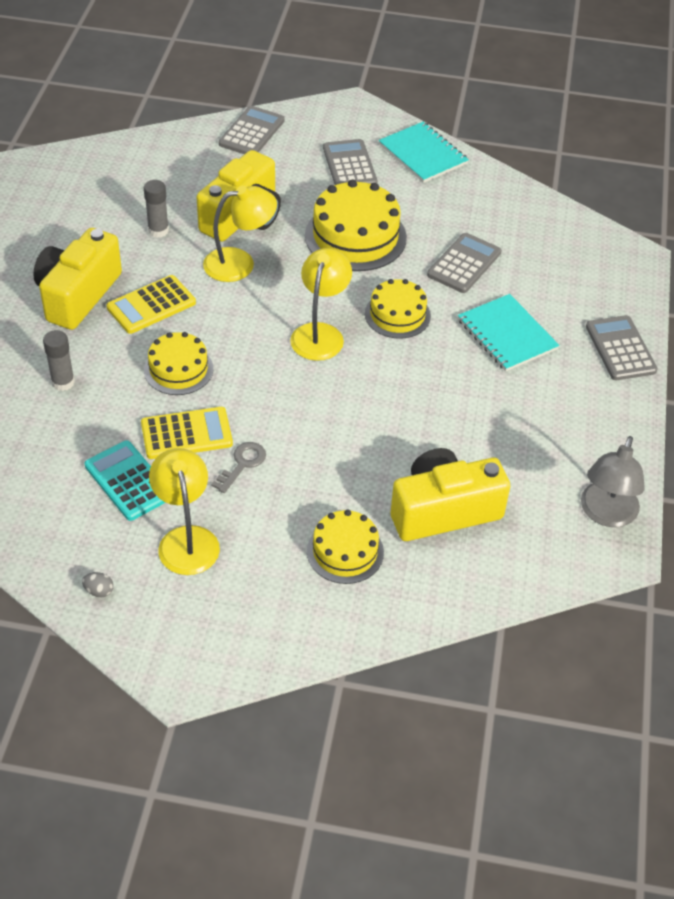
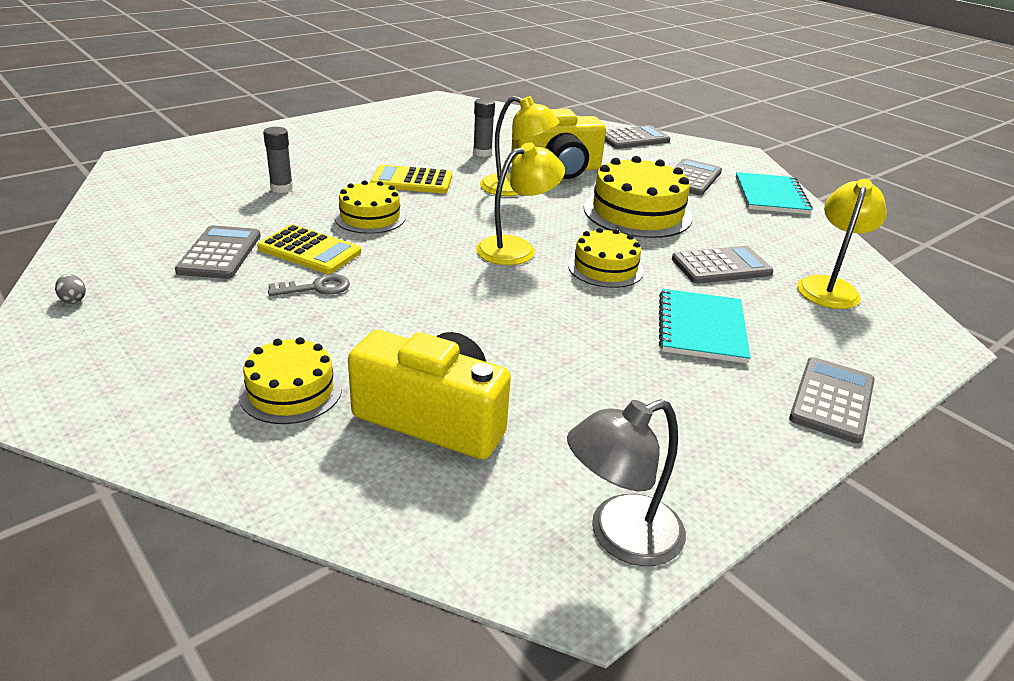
camera: 40 degrees right, 15 degrees down
(78, 295) = (372, 157): yellow camera -> none
(128, 481) = (219, 253): turquoise calculator -> grey calculator
(186, 539) = (189, 307): yellow lamp -> yellow lamp (829, 287)

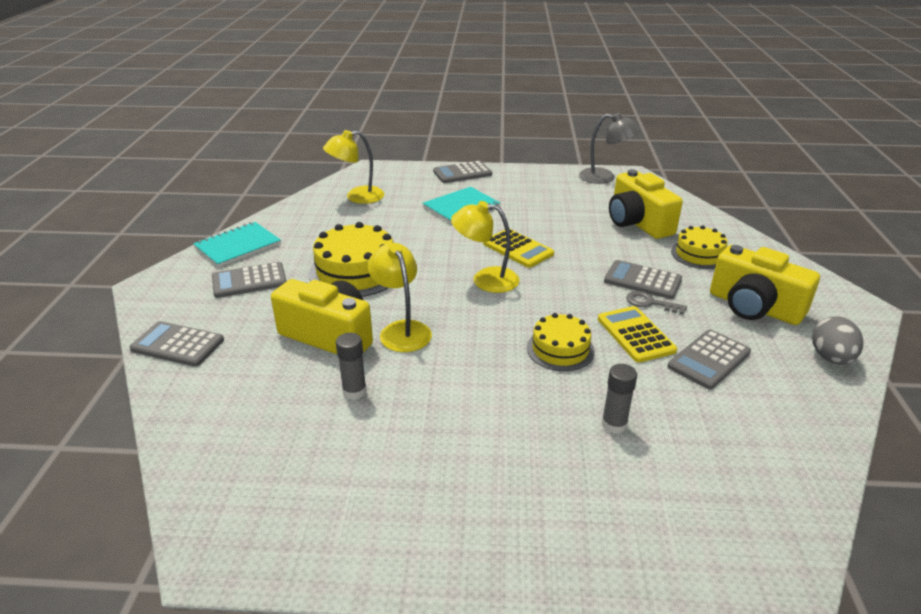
camera: 135 degrees left, 0 degrees up
(73, 299) = (831, 358): grey egg -> grey egg, size x2.09
(179, 330) = (754, 307): none -> yellow camera
(412, 181) = (477, 379): yellow calculator -> yellow calculator (518, 249)
(605, 268) = (452, 247): yellow cake -> none
(721, 266) = (386, 224): grey calculator -> grey calculator (642, 280)

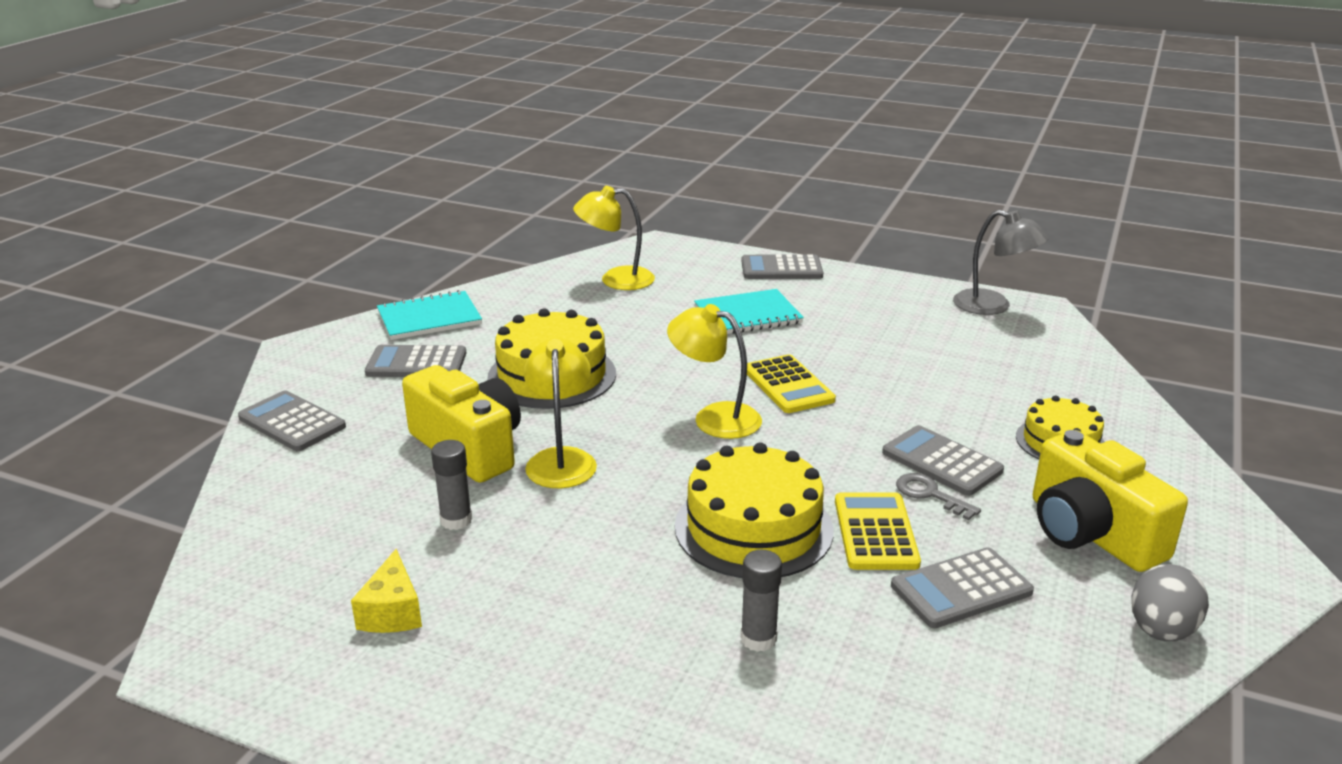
camera: 20 degrees right, 5 degrees down
(351, 473) = (392, 612): none -> yellow cheese
(560, 349) = (753, 528): yellow cake -> yellow cake, size x1.63
(637, 223) = (995, 380): yellow camera -> none

